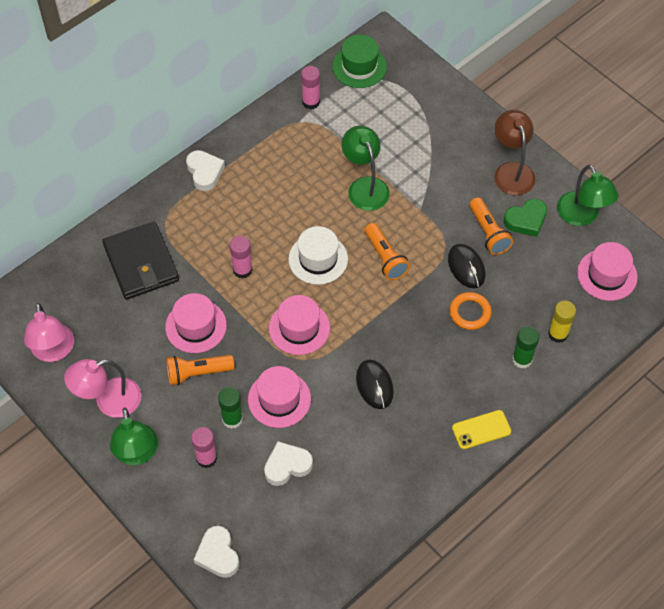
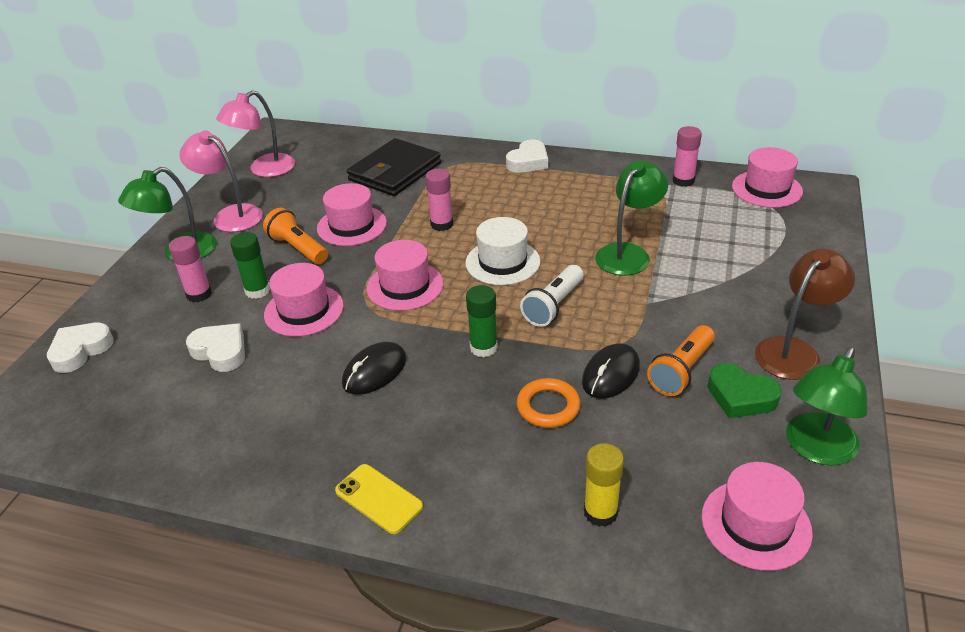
camera: 60 degrees right, 20 degrees down
(359, 66) = (767, 189): green hat -> pink hat
(385, 258) = (553, 306): orange flashlight -> white flashlight
(522, 359) = (524, 491): green glue stick -> green glue stick (483, 348)

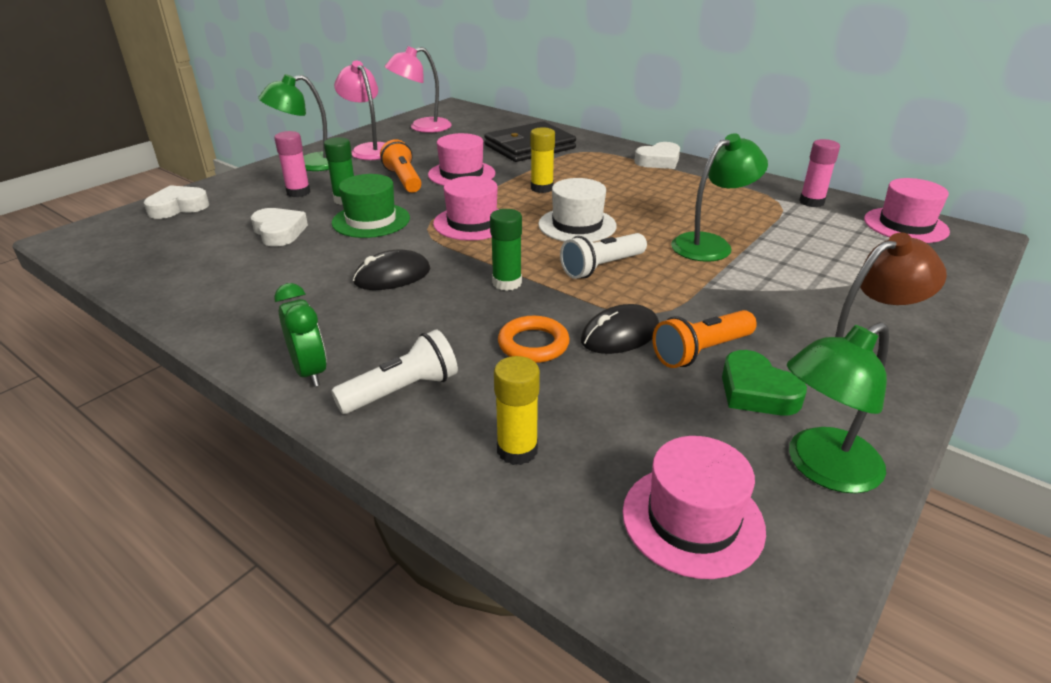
camera: 20 degrees right, 5 degrees down
(304, 310) = (371, 220): pink hat -> green hat
(378, 499) = (310, 372): yellow phone -> green clock
(441, 224) = (542, 188): pink glue stick -> yellow glue stick
(472, 490) = (402, 391): none -> white flashlight

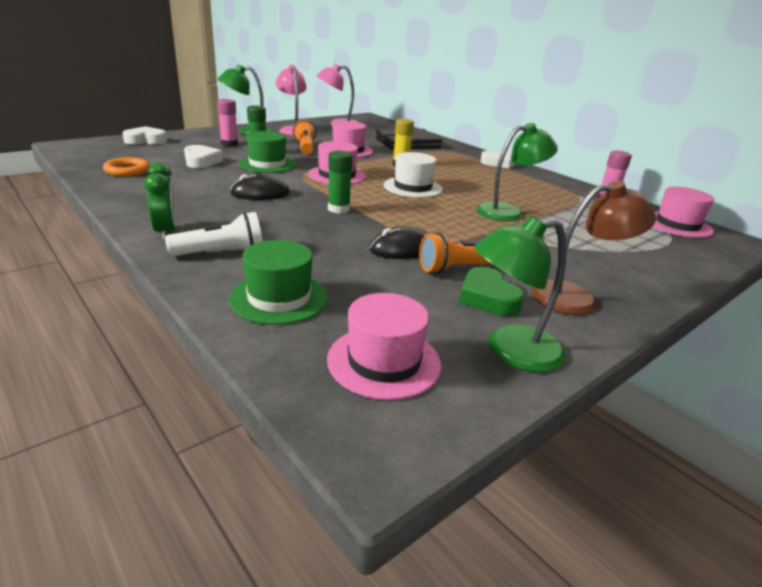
camera: 10 degrees right, 5 degrees down
(517, 450) = (279, 298): yellow glue stick -> green hat
(533, 344) = (334, 244): orange ring -> orange ring (127, 170)
(602, 267) = (415, 212): white flashlight -> none

